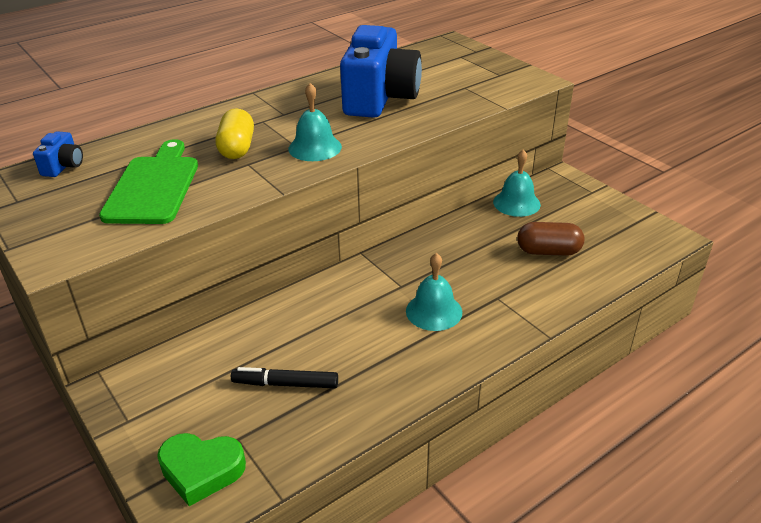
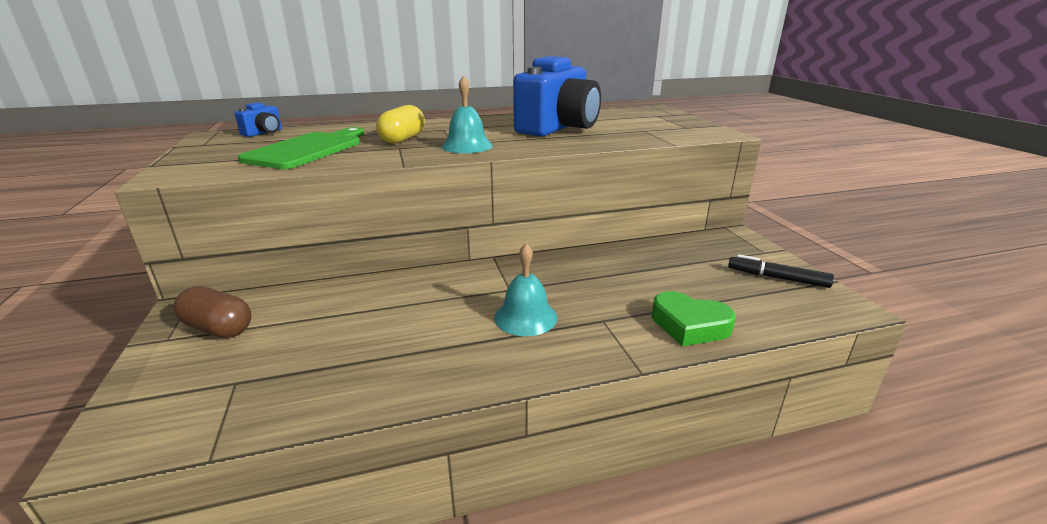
camera: 20 degrees right, 10 degrees down
(201, 470) = (172, 402): green heart -> green heart (689, 325)
(285, 384) = (327, 345): black marker -> black marker (777, 278)
(516, 203) = (674, 247): turquoise bell -> none
(548, 251) = (686, 291): brown capsule -> brown capsule (218, 328)

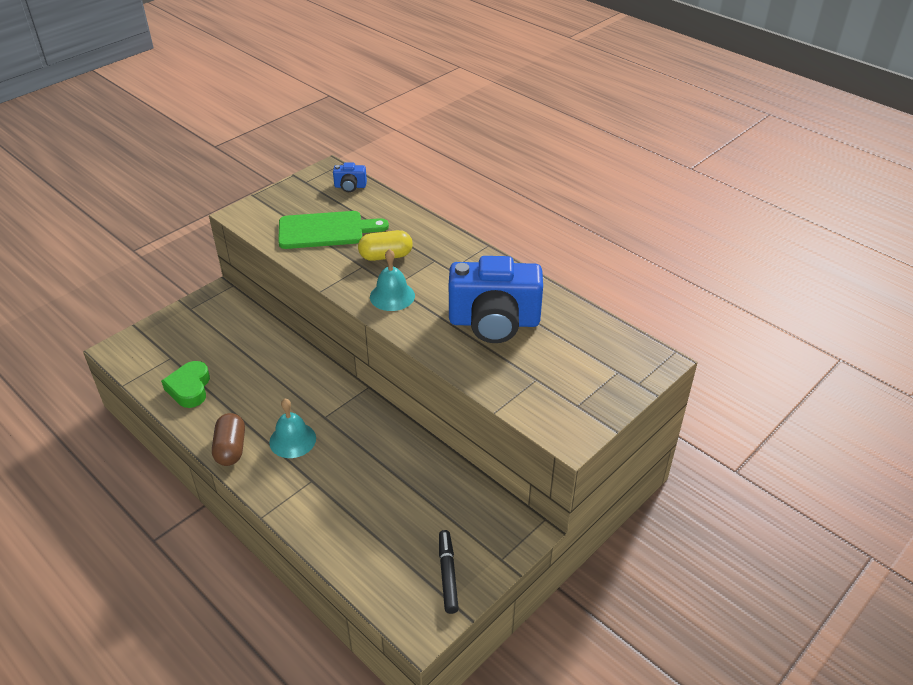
camera: 60 degrees right, 15 degrees up
(218, 328) = (208, 319): brown capsule -> brown capsule (231, 448)
(689, 325) = (331, 529): green heart -> green heart (189, 388)

